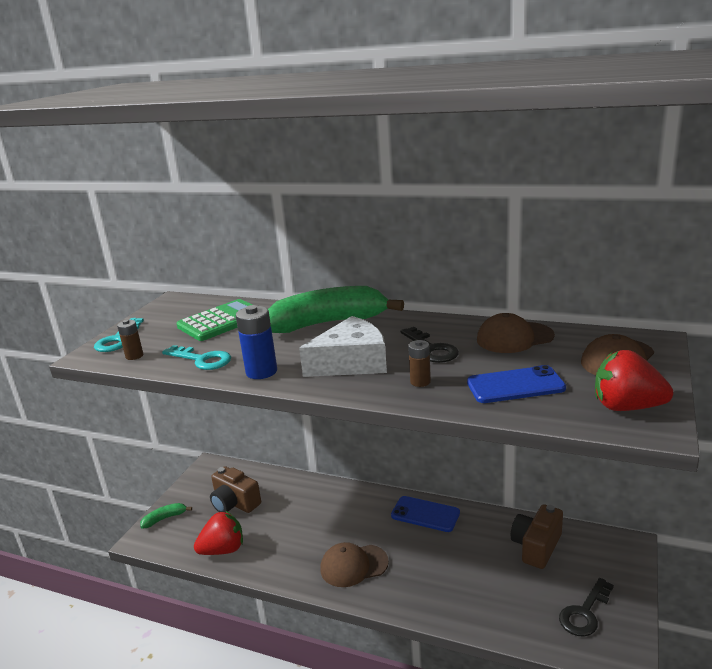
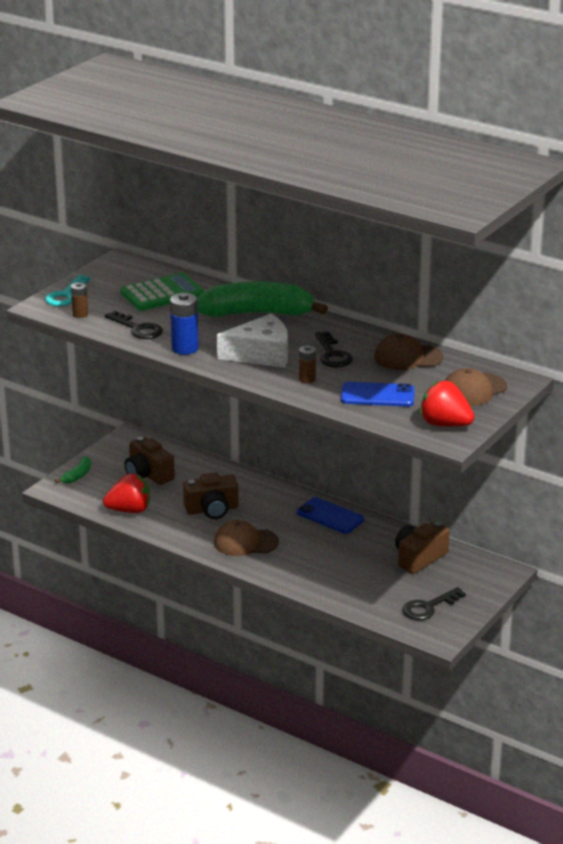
camera: 10 degrees right, 5 degrees up
(165, 518) = (77, 475): green banana -> green banana turned 135 degrees clockwise
(202, 360) = (138, 329): turquoise key -> black key
(307, 531) = (212, 509): none -> brown camera

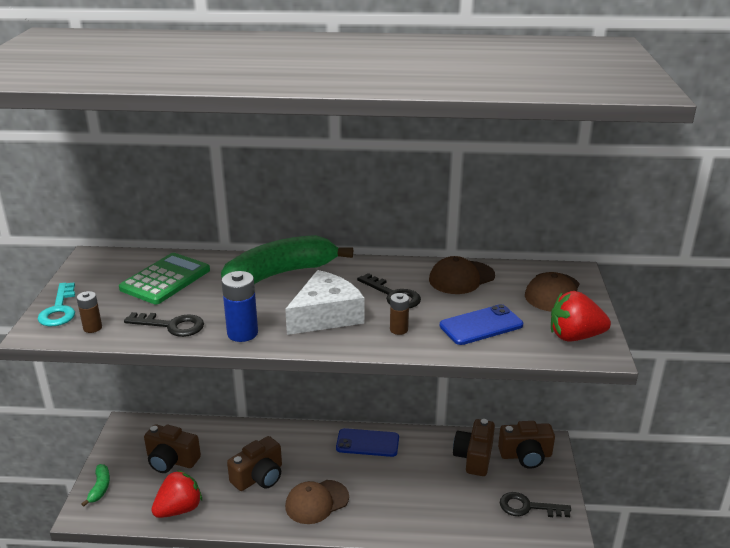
camera: 30 degrees left, 0 degrees up
(428, 607) = (528, 507): black key -> black key turned 75 degrees clockwise
(470, 572) = (525, 455): none -> brown camera

